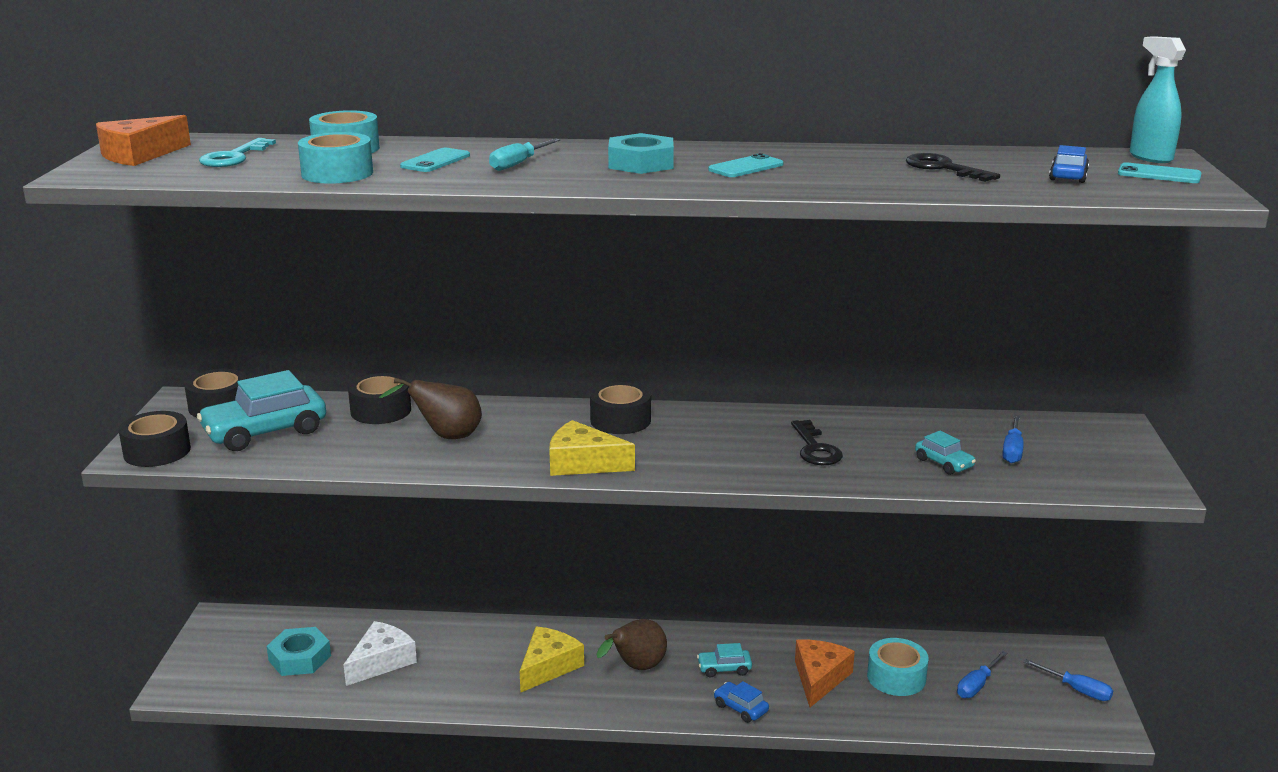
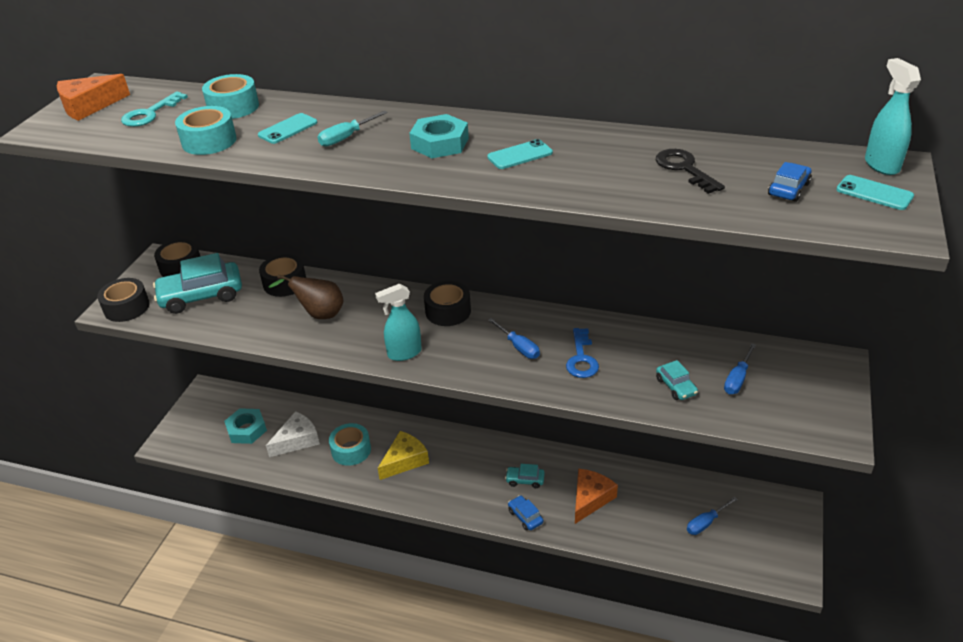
camera: 15 degrees right, 15 degrees up
(583, 463) = (404, 353): yellow cheese -> turquoise spray bottle
(636, 668) = (464, 470): brown pear -> none
(815, 449) = (581, 358): black key -> blue key
(896, 677) = (647, 506): turquoise tape -> turquoise tape (351, 450)
(1077, 690) = (782, 539): blue screwdriver -> blue screwdriver (519, 347)

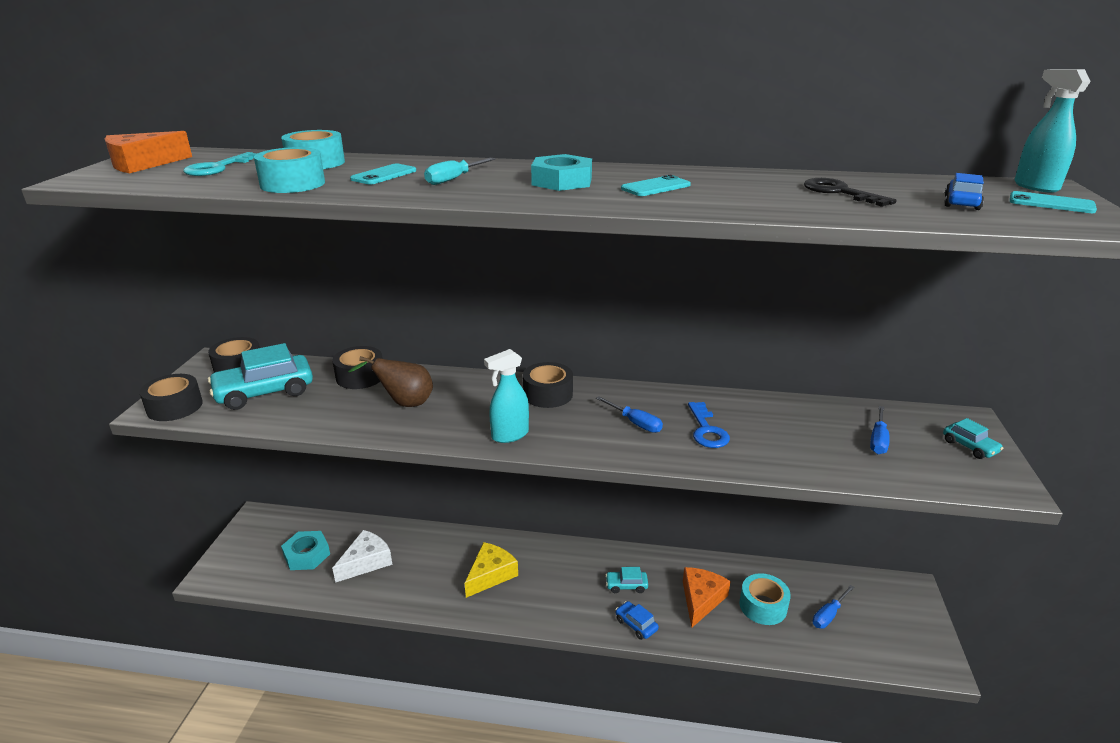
camera: 10 degrees left, 10 degrees down
(351, 450) = (429, 568): turquoise tape -> turquoise tape (763, 606)
(676, 386) = (818, 451): turquoise car -> turquoise car (969, 446)

